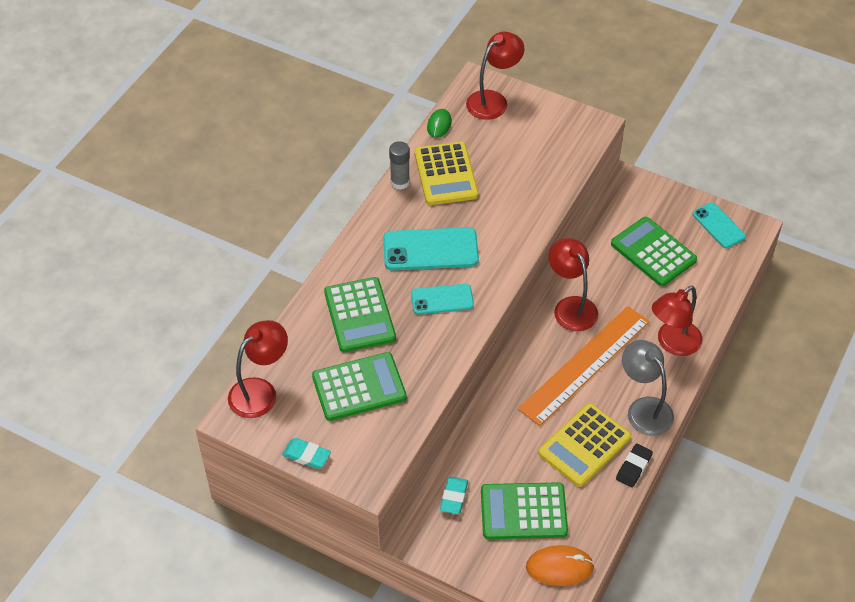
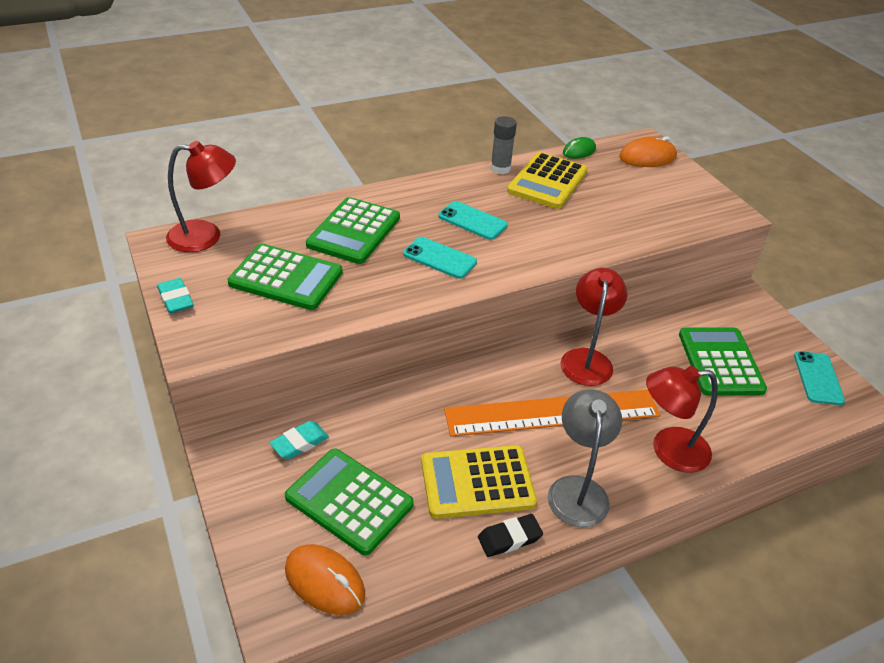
camera: 35 degrees right, 10 degrees down
(430, 250) = (472, 221): turquoise phone -> turquoise phone, size x0.63
(493, 100) = (647, 157): red lamp -> orange mouse

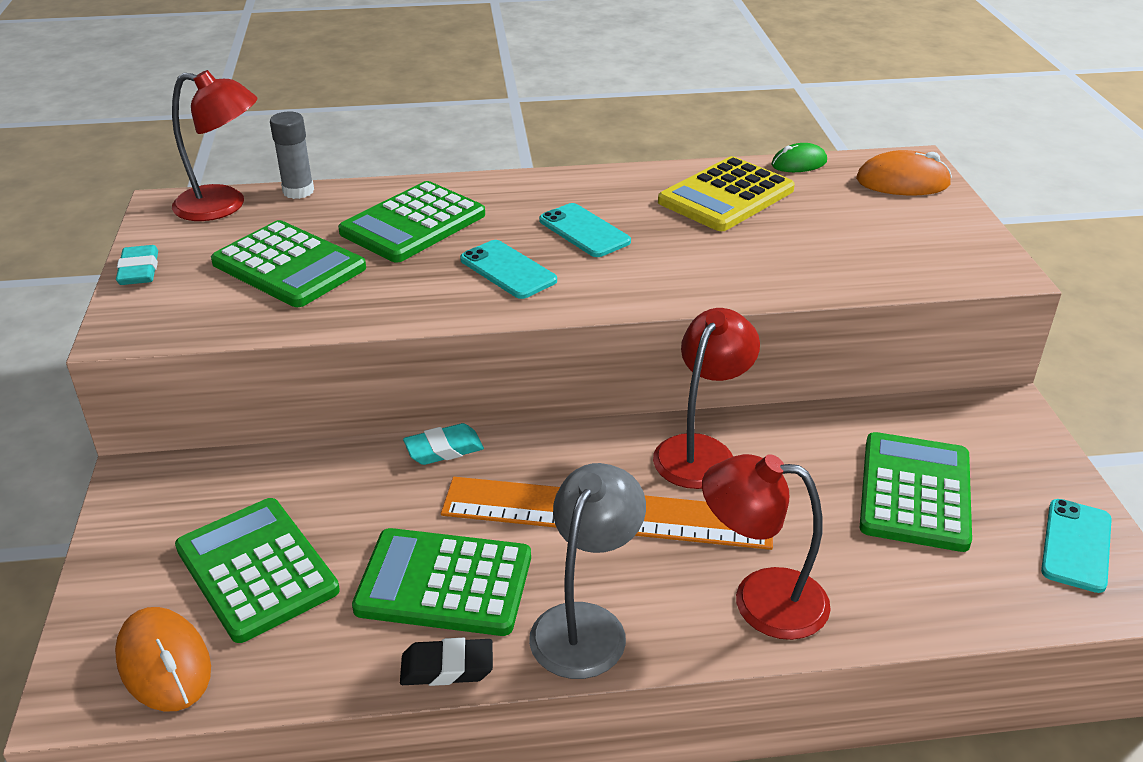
camera: 20 degrees right, 5 degrees down
(299, 443) = (237, 484): turquoise eraser -> turquoise eraser (444, 449)
(477, 482) = (444, 583): yellow calculator -> green calculator
(500, 168) = (666, 172): grey glue stick -> grey glue stick (298, 191)

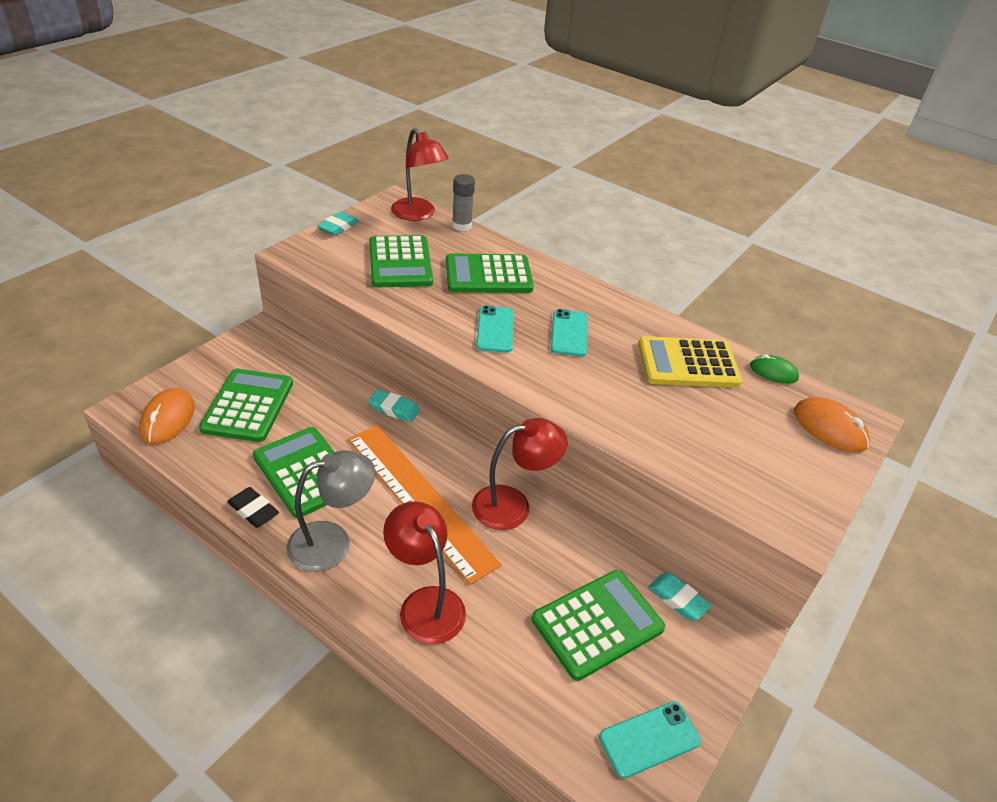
camera: 40 degrees right, 5 degrees up
(938, 423) = (677, 599): none -> turquoise eraser

